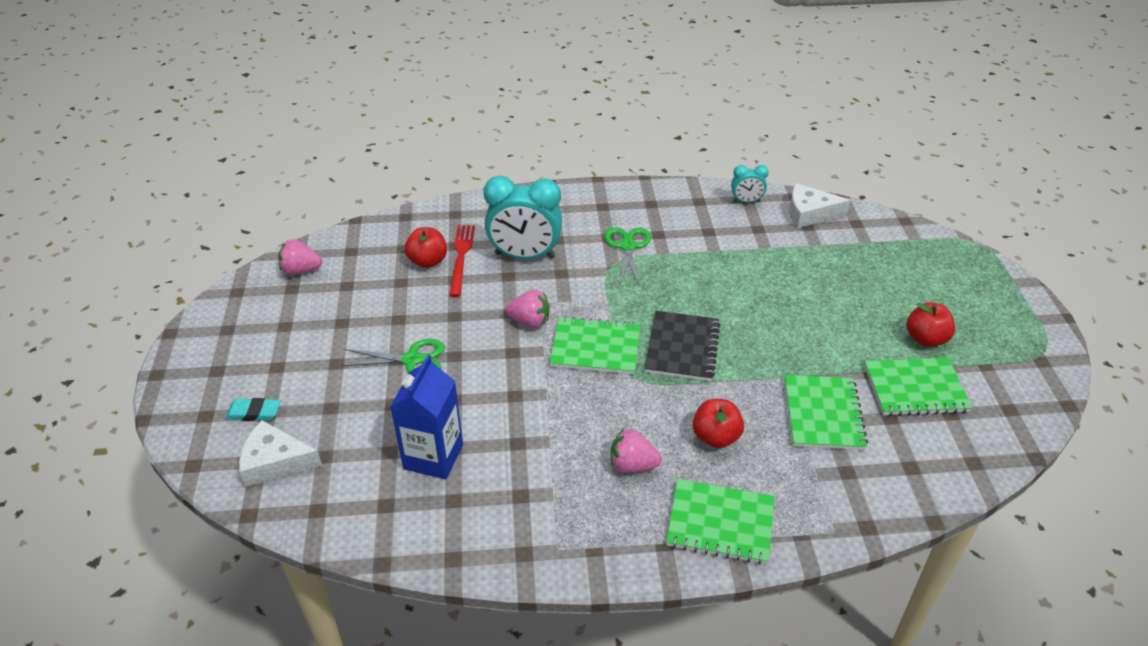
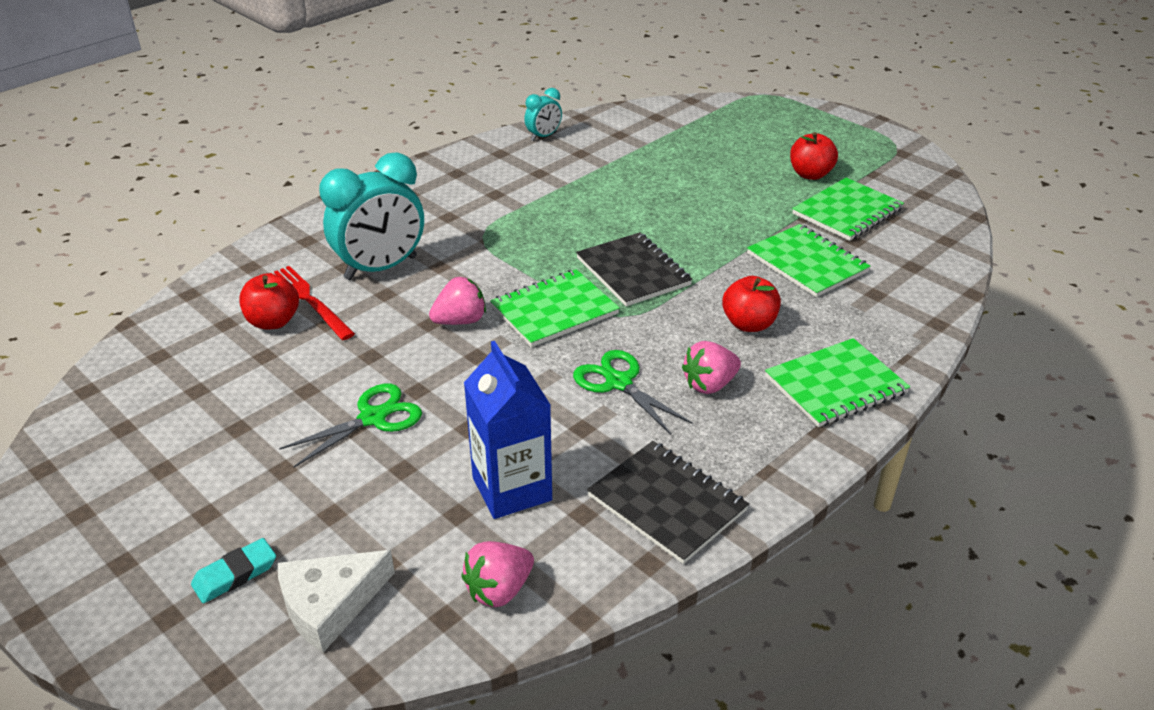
camera: 40 degrees left, 5 degrees down
(301, 270) = (112, 404): pink strawberry -> pink strawberry (499, 590)
(507, 528) = (667, 503): none -> black notebook
(627, 246) = (478, 216): green scissors -> green scissors (618, 382)
(809, 213) = (609, 124): white cheese -> none

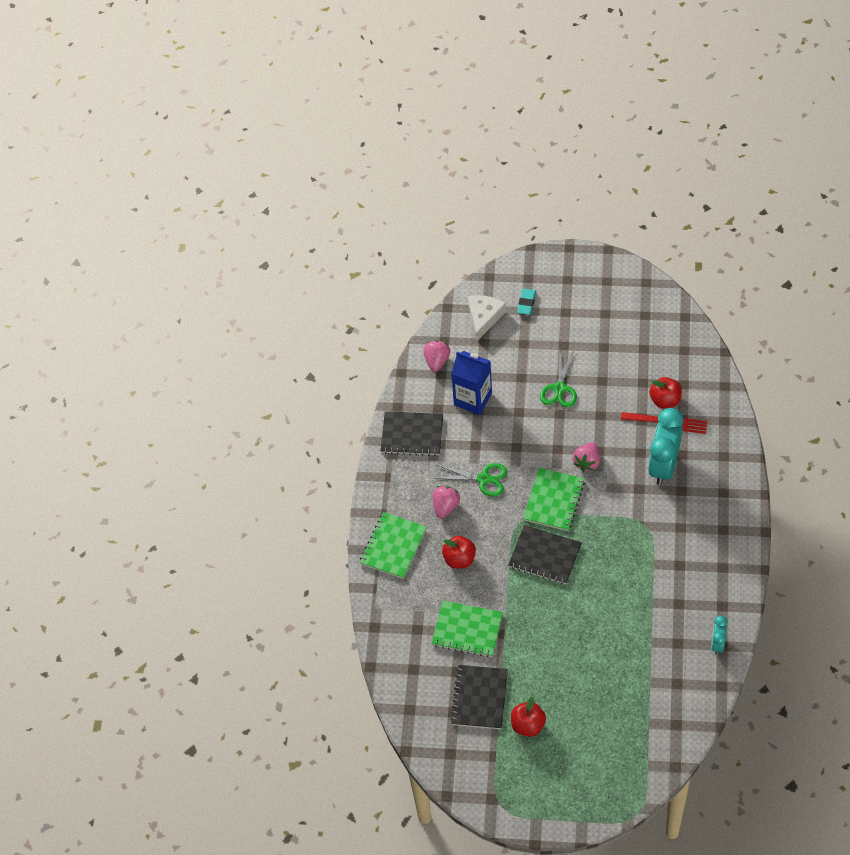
camera: 145 degrees right, 20 degrees up
(847, 212) = (479, 698): green notebook -> black notebook

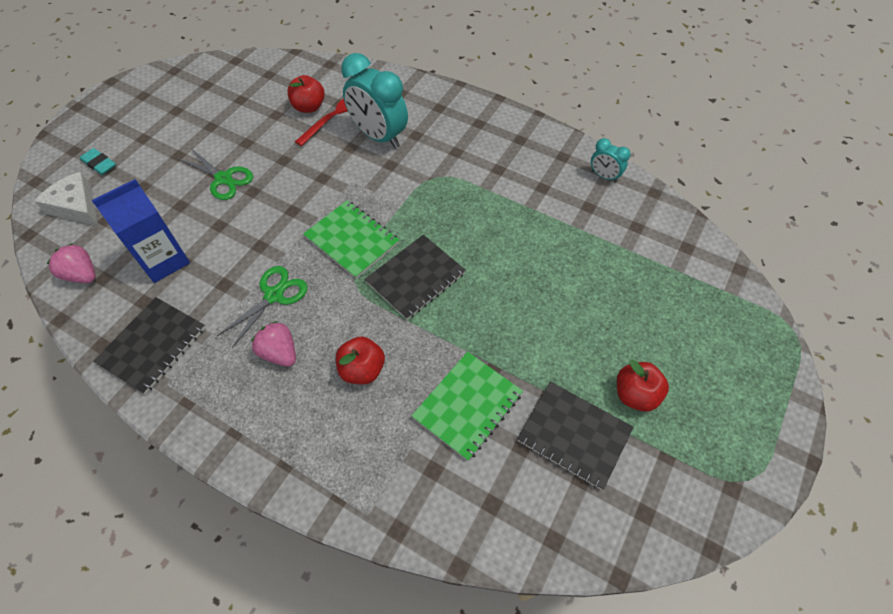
camera: 70 degrees left, 0 degrees up
(393, 546) = (291, 443): green notebook -> none
(587, 462) = (328, 192): pink strawberry -> none

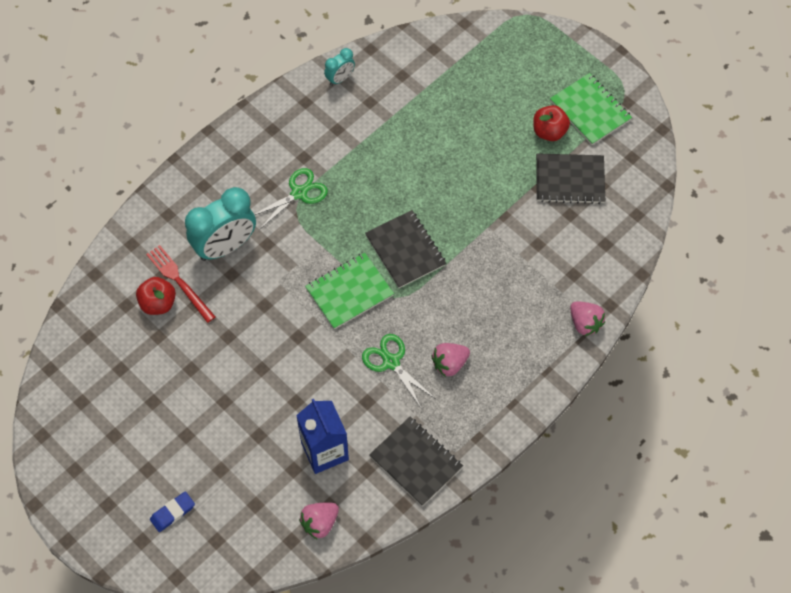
camera: 75 degrees left, 5 degrees up
(76, 206) = (228, 533): white cheese -> none
(99, 164) = (172, 512): turquoise eraser -> blue eraser
(223, 179) = (236, 393): green scissors -> green scissors (299, 193)
(362, 370) = (481, 306): red apple -> none
(362, 501) = (585, 323): none -> pink strawberry
(467, 406) = (530, 240): green notebook -> green notebook (590, 110)
(574, 435) = (570, 180): black notebook -> black notebook turned 45 degrees clockwise

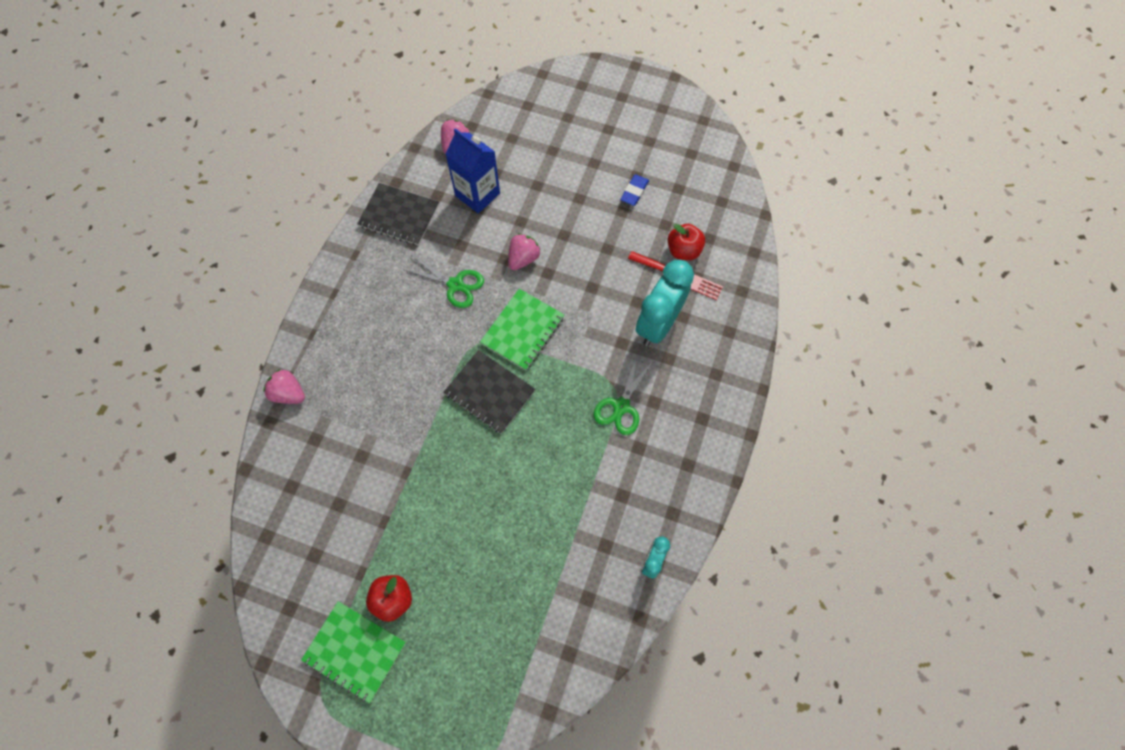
camera: 155 degrees right, 5 degrees up
(172, 512) = (570, 109): blue eraser -> blue eraser (634, 192)
(449, 364) = (403, 304): pink strawberry -> pink strawberry (523, 258)
(570, 180) = (351, 546): black notebook -> none

